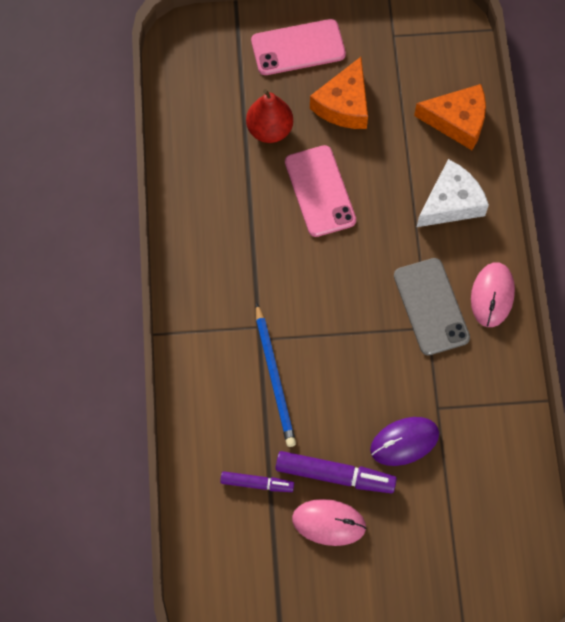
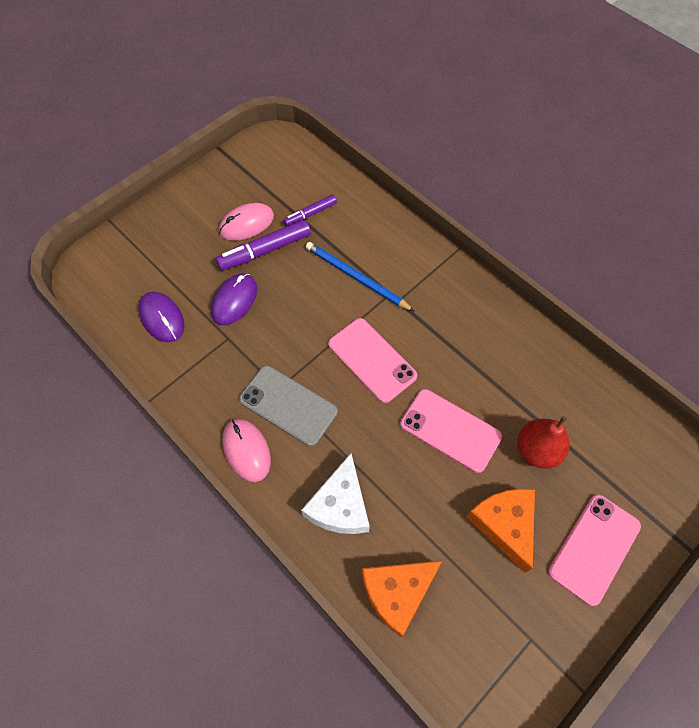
camera: 140 degrees right, 5 degrees down
(329, 291) = (372, 360): none -> pink phone
(484, 476) = (162, 318): none -> purple mouse

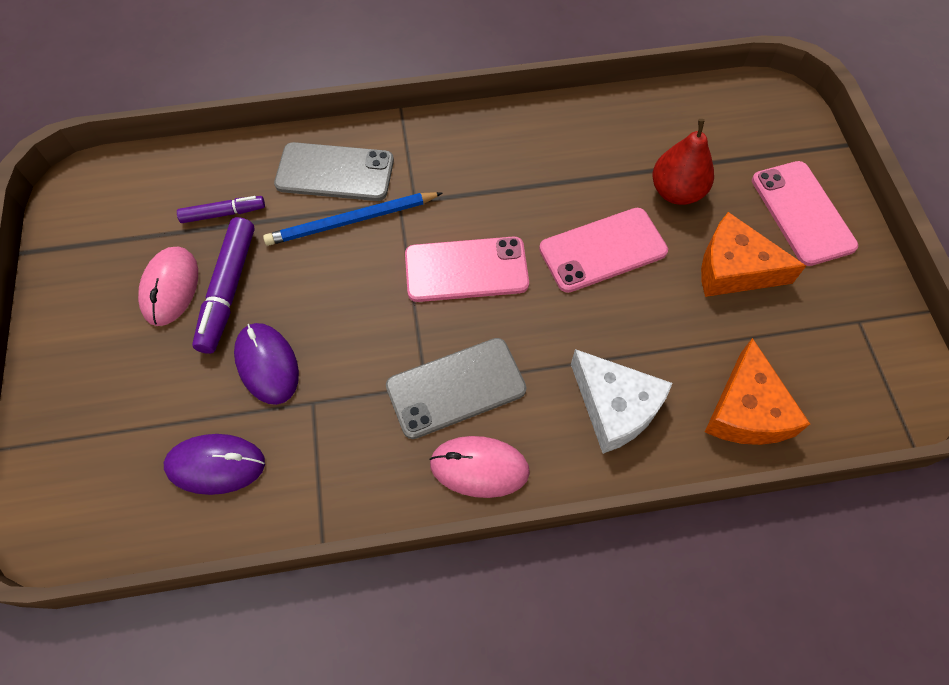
camera: 55 degrees left, 0 degrees up
(310, 214) = (223, 214): purple marker -> purple marker turned 105 degrees counterclockwise
(382, 246) = (335, 172): none -> grey phone

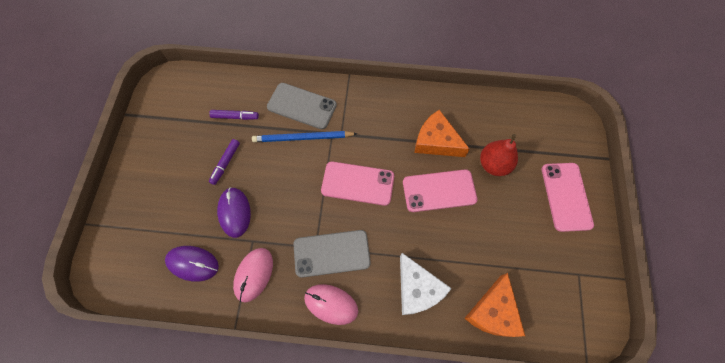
camera: 15 degrees right, 5 degrees up
(170, 287) = (196, 154): pink mouse -> pink mouse (254, 274)
(228, 290) = (225, 163): purple marker -> purple marker, size x0.61
(734, 269) = (513, 222): orange cheese -> orange cheese (436, 141)

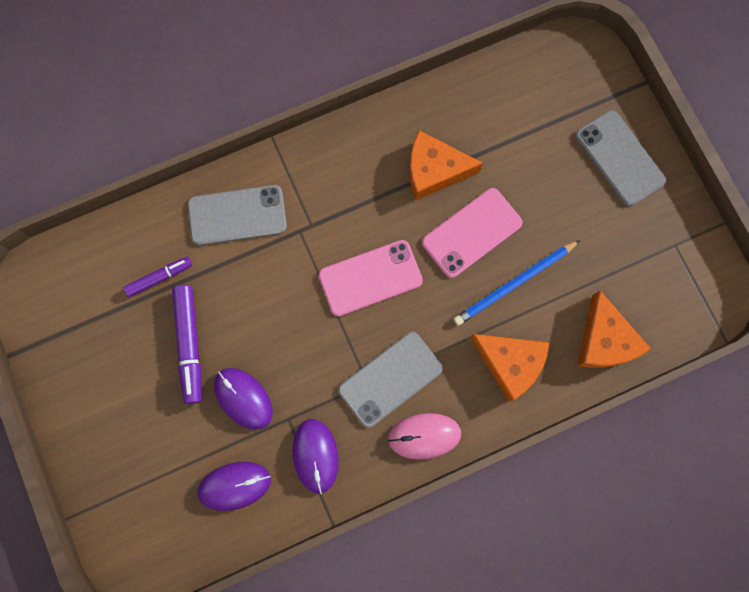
camera: 30 degrees left, 10 degrees up
(225, 163) = (189, 345): purple marker -> purple marker, size x1.64
(254, 274) = (315, 455): pink mouse -> purple mouse
(302, 138) = (266, 258): blue pencil -> blue pencil (514, 284)
(417, 289) = (510, 363): white cheese -> orange cheese
(493, 164) = (518, 163): red pear -> none
(566, 196) = (619, 158): pink phone -> grey phone

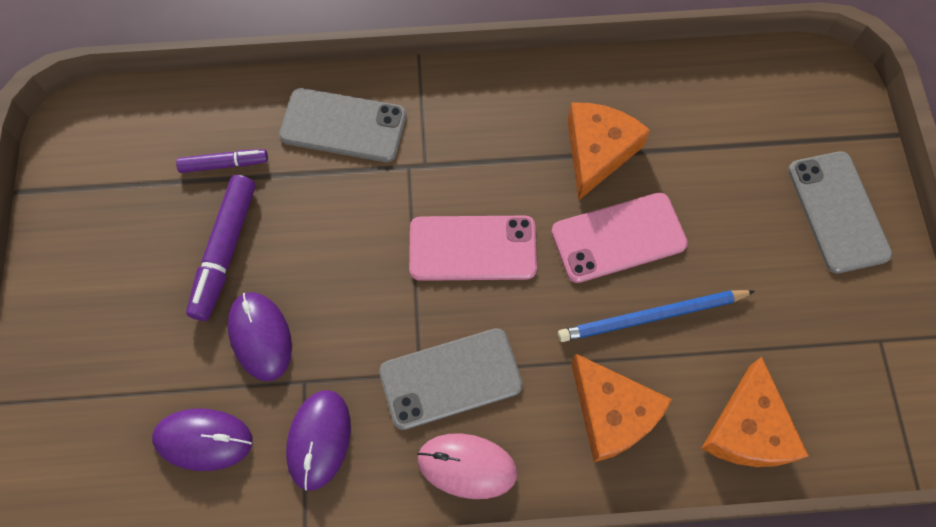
camera: 20 degrees right, 10 degrees down
(434, 171) = (597, 152): orange cheese -> orange cheese turned 90 degrees clockwise

